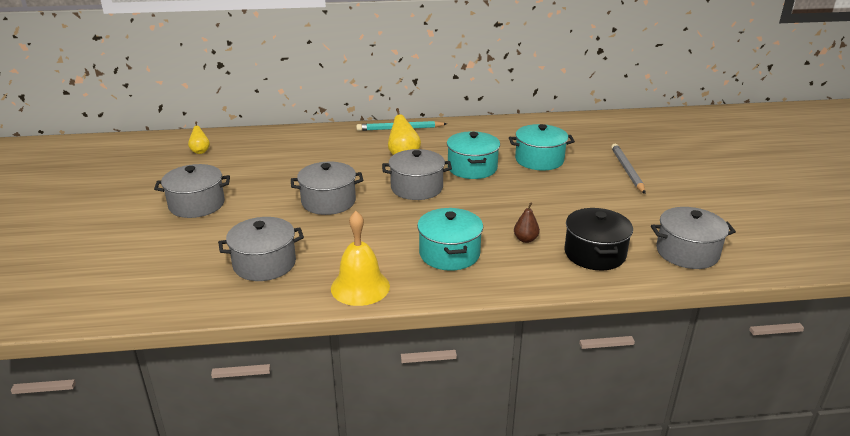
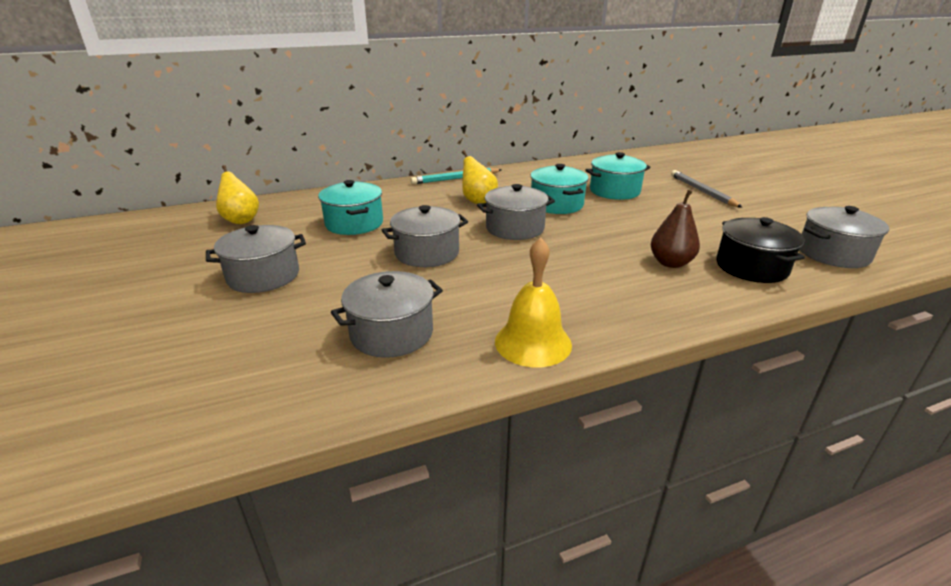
camera: 15 degrees left, 0 degrees up
(200, 151) = (241, 220): yellow pear -> yellow pear, size x1.58
(449, 254) = (605, 288): turquoise pot -> turquoise pot (354, 223)
(525, 239) = (670, 263): brown pear -> brown pear, size x1.58

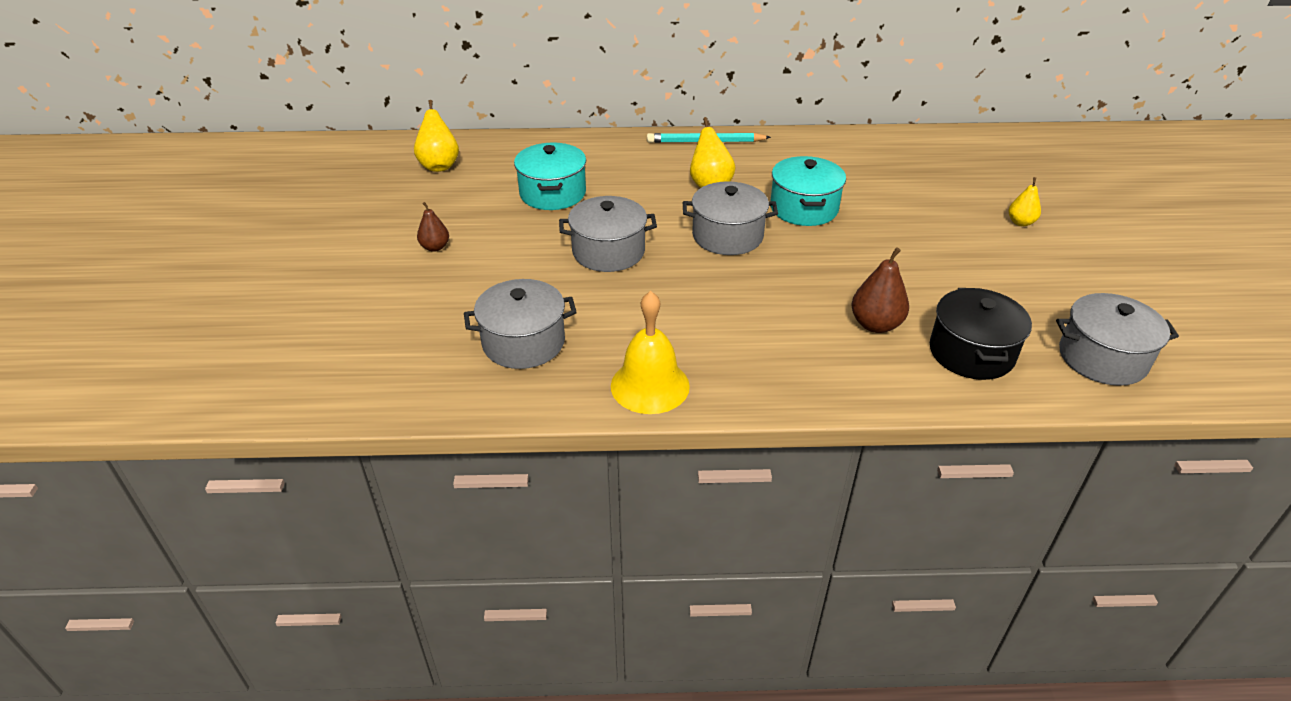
camera: 20 degrees right, 10 degrees up
(263, 276) = (435, 247): grey pot -> brown pear
(614, 191) = (897, 200): turquoise pot -> none
(702, 191) = (1020, 222): grey pencil -> yellow pear

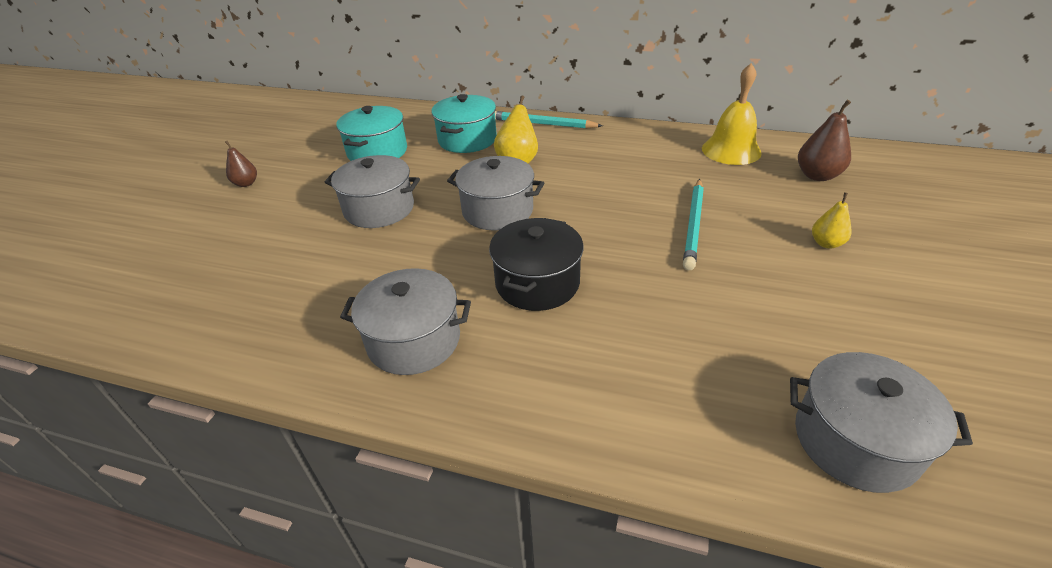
camera: 20 degrees right, 0 degrees up
(439, 165) = (312, 119): yellow pear -> none
(523, 342) = (233, 282): grey pot -> grey pot (414, 340)
(650, 385) = (301, 352): yellow bell -> yellow bell (731, 150)
(804, 208) = (591, 195): turquoise pot -> turquoise pot (467, 140)
(875, 325) = (583, 333): brown pear -> brown pear (817, 176)
(909, 223) = (693, 225): none -> turquoise pencil
(971, 352) = (677, 392): black pot -> black pot (537, 283)

